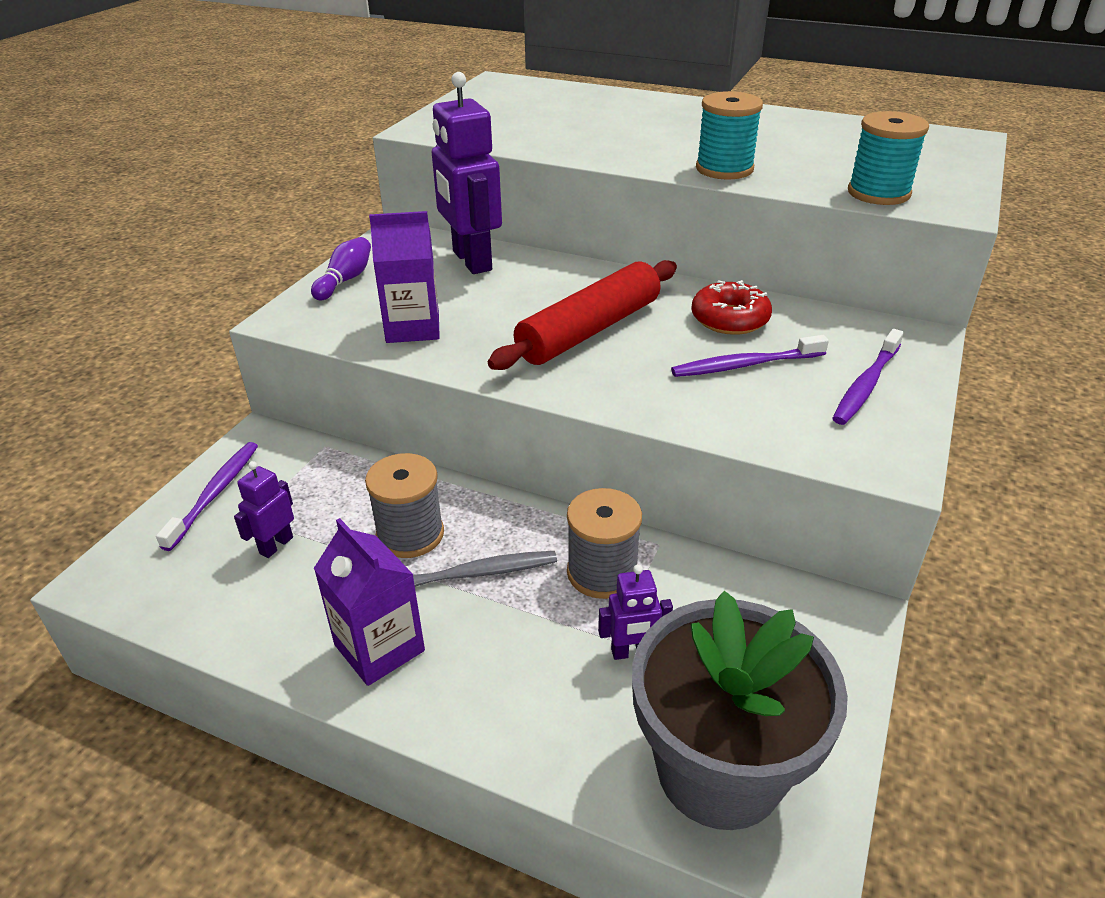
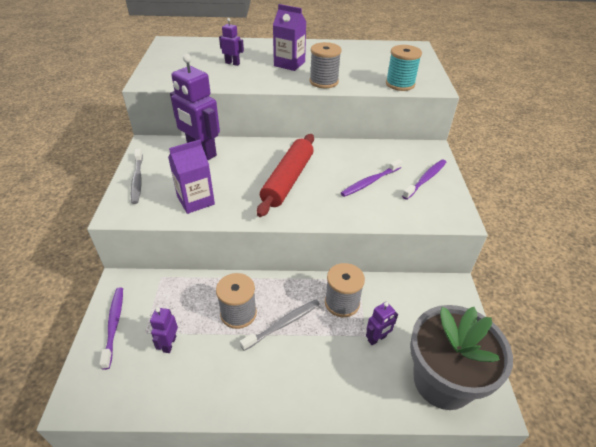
camera: 25 degrees left, 5 degrees up
(345, 280) = (137, 179): purple bowling pin -> grey toothbrush
(379, 648) = (259, 381): purple carton -> purple carton (289, 64)
(579, 122) = (232, 63): none -> purple robot
(724, 169) = (324, 82): turquoise spool -> grey spool
(729, 319) = (349, 158): red donut -> none
(866, 384) = (425, 179): purple toothbrush -> purple toothbrush turned 150 degrees counterclockwise

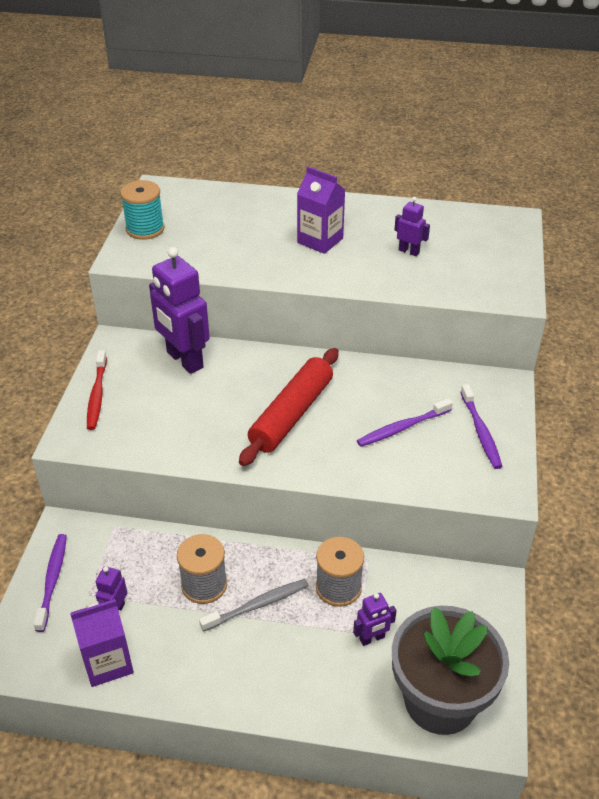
camera: 10 degrees right, 0 degrees up
(137, 179) = (97, 395): grey toothbrush -> red toothbrush
(196, 200) = (167, 433): purple carton -> purple carton (108, 662)
(232, 63) = (241, 234): purple robot -> purple robot (409, 251)
(324, 82) = (361, 276): grey spool -> none
(400, 84) = (468, 289): turquoise spool -> turquoise spool (145, 229)
(425, 179) = (480, 431): purple toothbrush -> purple toothbrush turned 120 degrees clockwise

